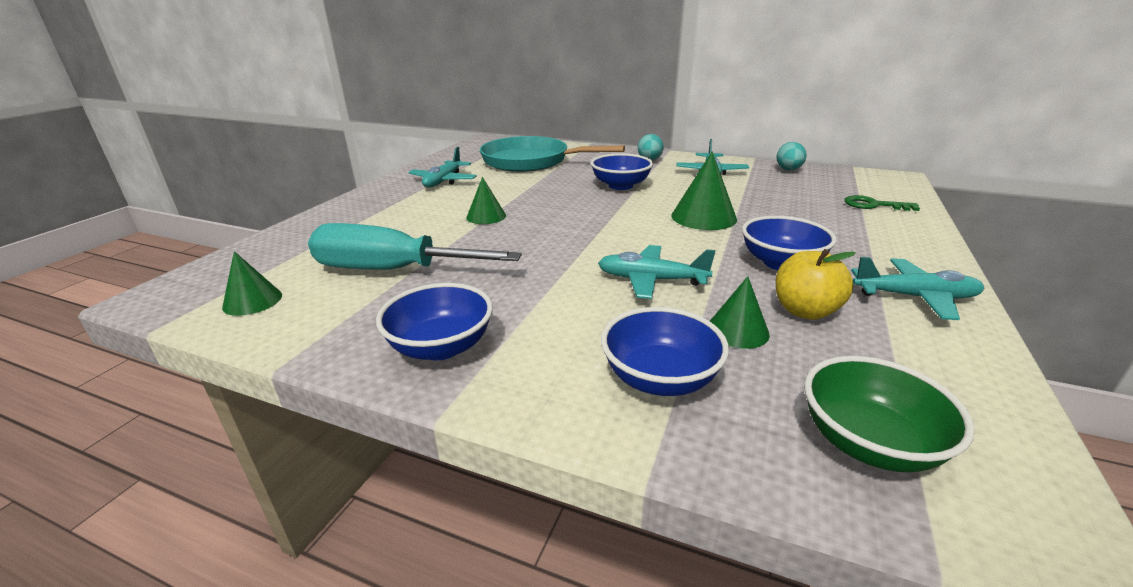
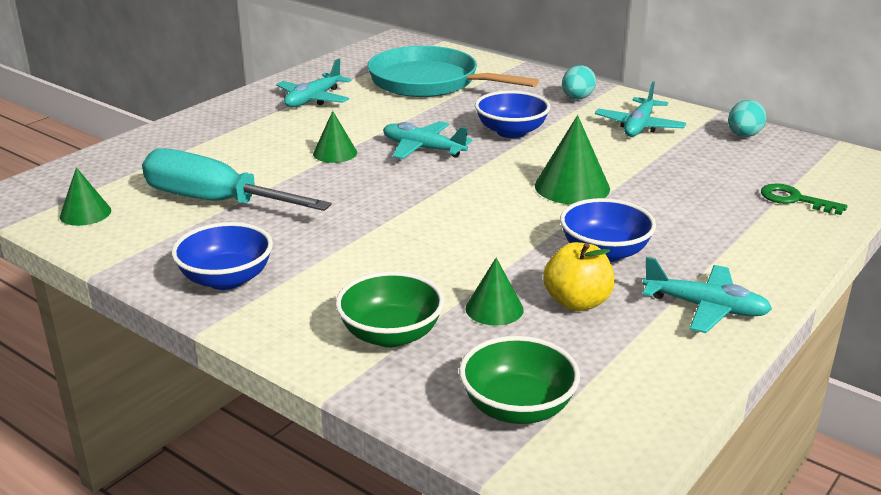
camera: 15 degrees right, 0 degrees up
(651, 280) = (453, 249): turquoise plane -> turquoise plane (423, 149)
(660, 378) = (391, 334): blue bowl -> green bowl

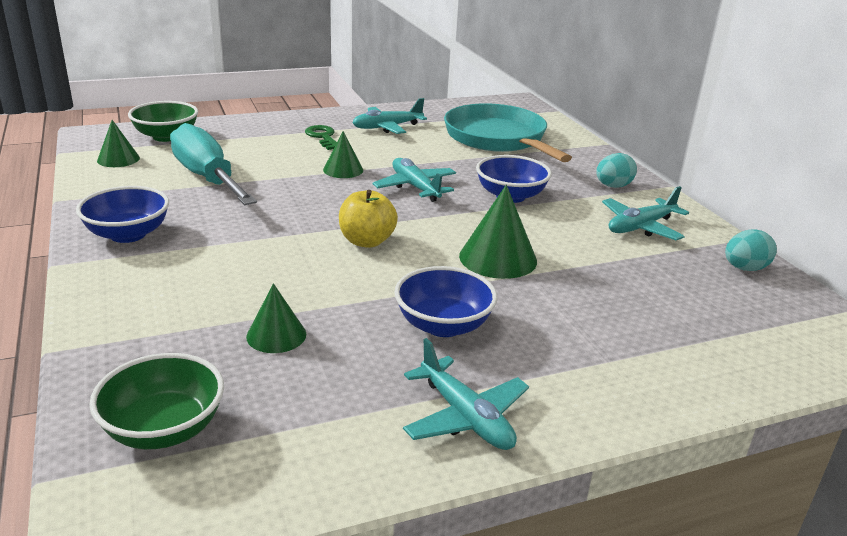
camera: 30 degrees right, 0 degrees up
(391, 334) = (168, 322): green bowl -> green bowl (166, 136)
(577, 302) = (352, 359): yellow apple -> yellow apple (367, 241)
(795, 200) = (718, 349): green key -> green key (323, 137)

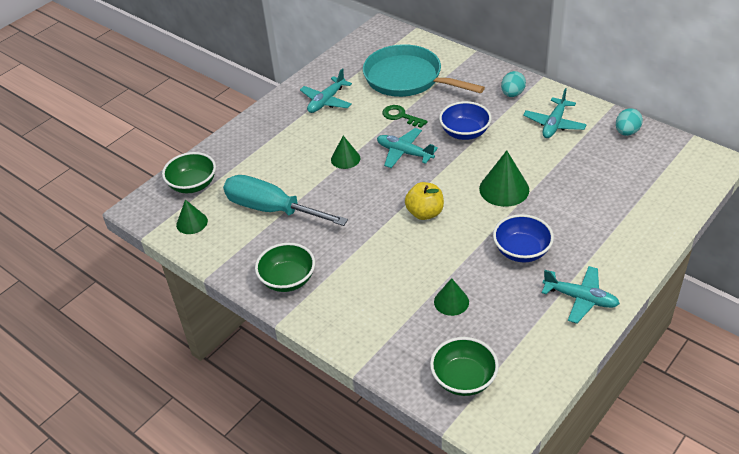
camera: 25 degrees left, 15 degrees up
(128, 234) = (288, 280): blue bowl -> green bowl
(323, 137) = (297, 132): green key -> green key (401, 116)

